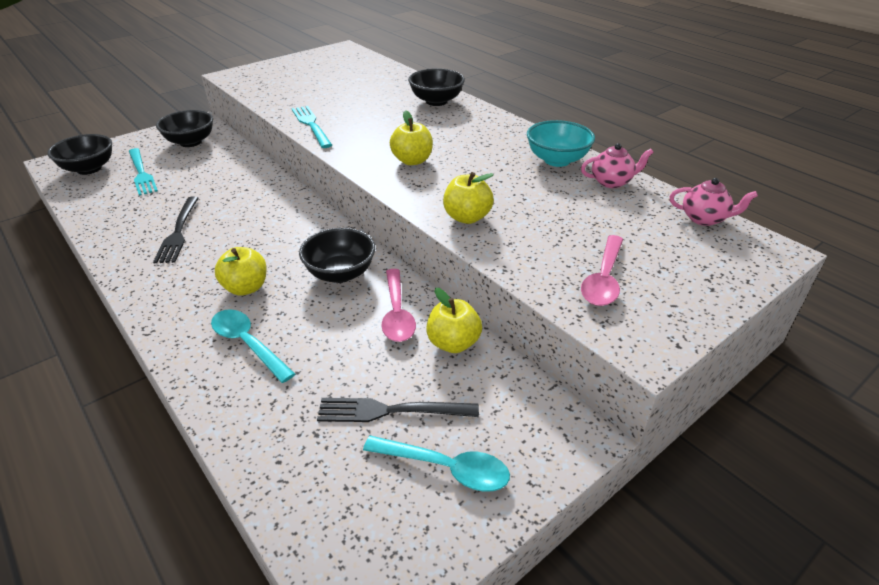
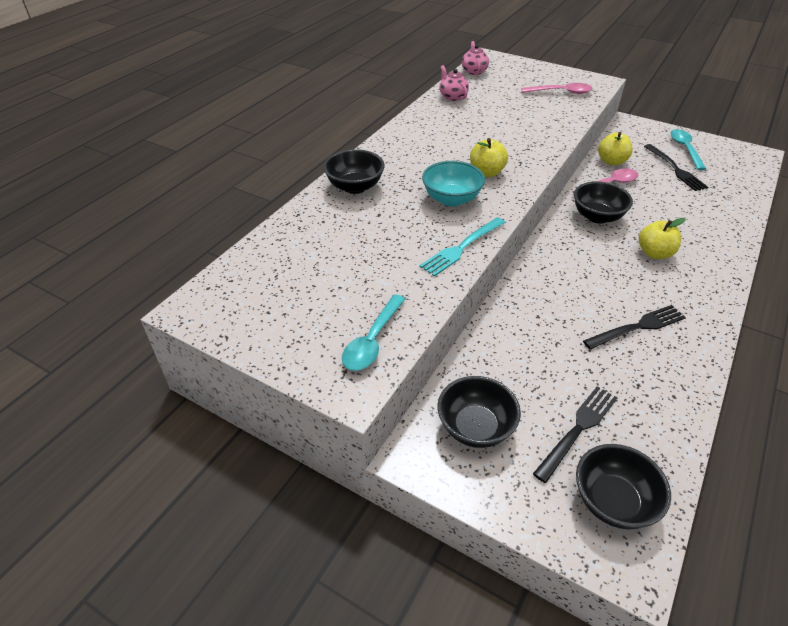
camera: 110 degrees left, 5 degrees up
(141, 173) = (578, 429): turquoise fork -> black fork
(248, 344) = (694, 230): turquoise spoon -> turquoise spoon (372, 340)
(467, 217) = (543, 136): yellow apple -> none
(557, 160) = (436, 116): turquoise bowl -> turquoise bowl (451, 199)

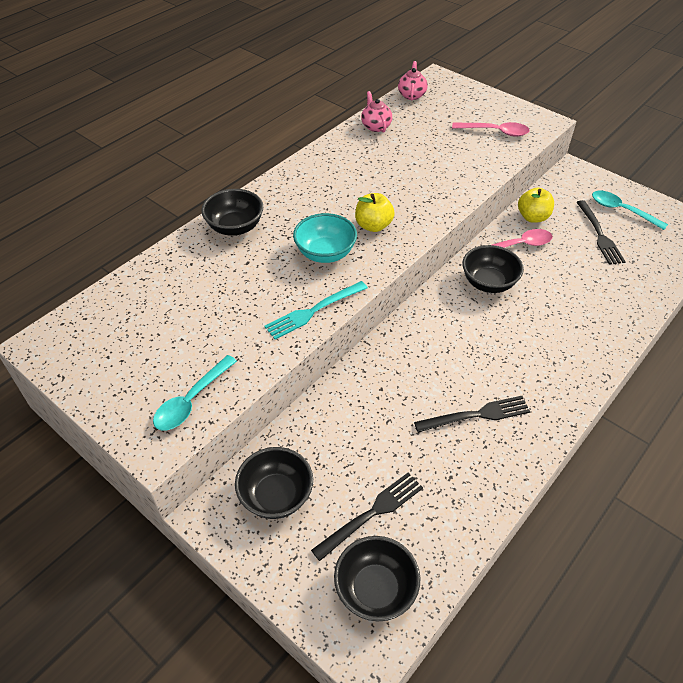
camera: 10 degrees right, 5 degrees up
(654, 253) = (531, 334): yellow apple -> none
(685, 149) = (622, 210): turquoise spoon -> turquoise spoon turned 60 degrees counterclockwise

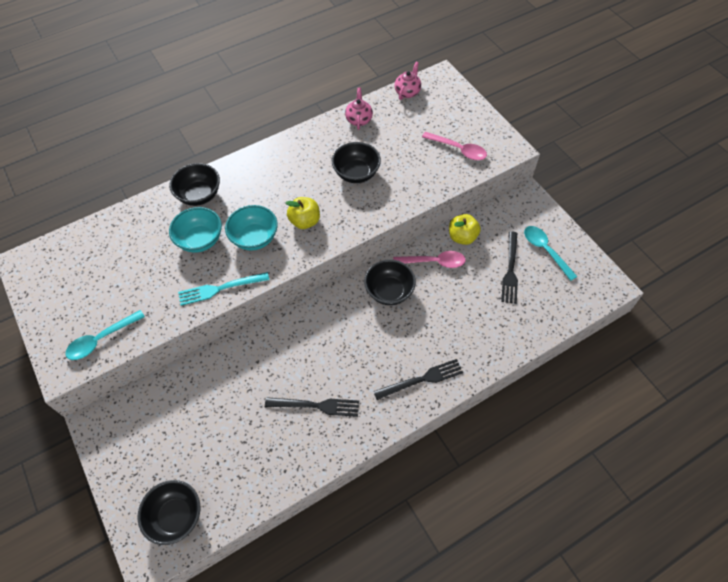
camera: 20 degrees right, 10 degrees up
(261, 269) = (200, 240): none -> turquoise bowl
(276, 496) = (143, 424): black bowl -> black bowl (356, 173)
(372, 513) = (201, 459): black fork -> black fork (422, 379)

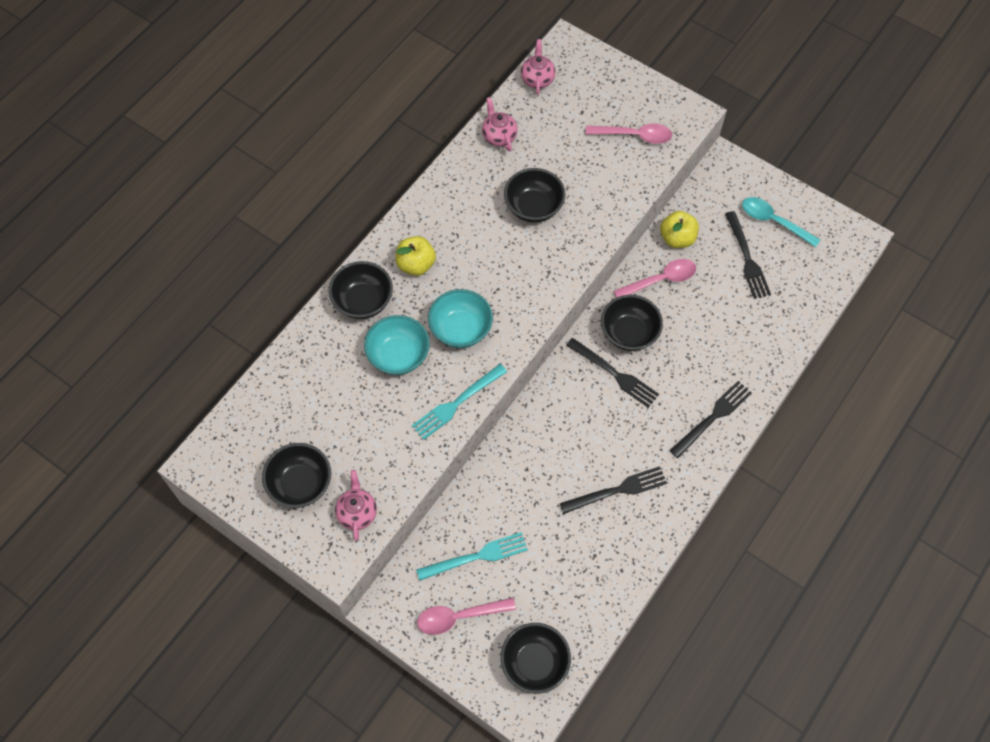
camera: 25 degrees left, 5 degrees up
(77, 303) = (300, 484): none -> black bowl
(101, 339) = (357, 513): turquoise spoon -> pink teapot
(143, 453) = (459, 616): none -> pink spoon
(183, 412) = (477, 556): none -> turquoise fork
(305, 221) = (507, 288): yellow apple -> yellow apple (416, 264)
(362, 317) = (615, 374): none -> black fork

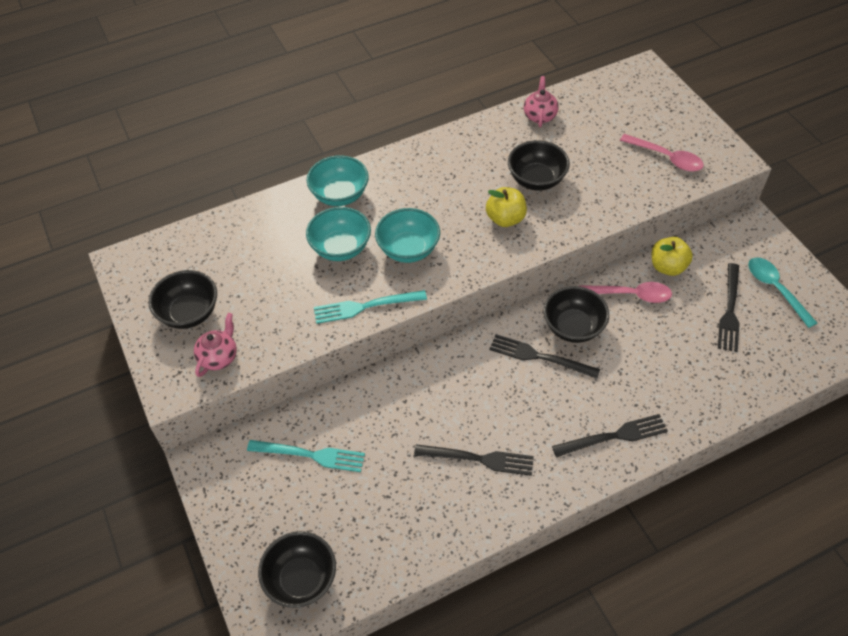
camera: 30 degrees right, 10 degrees down
(363, 301) = (340, 195): black bowl -> turquoise bowl
(416, 264) = (403, 185): yellow apple -> yellow apple (505, 219)
(459, 616) = (261, 500): pink spoon -> none
(537, 79) = (601, 86): pink teapot -> none
(615, 374) = (539, 357): black fork -> black fork turned 135 degrees clockwise

